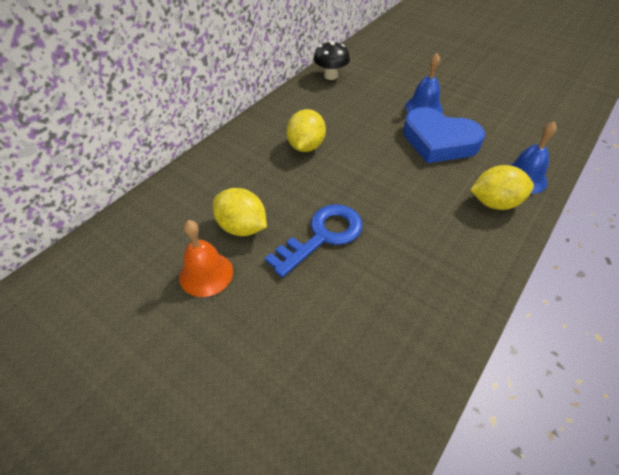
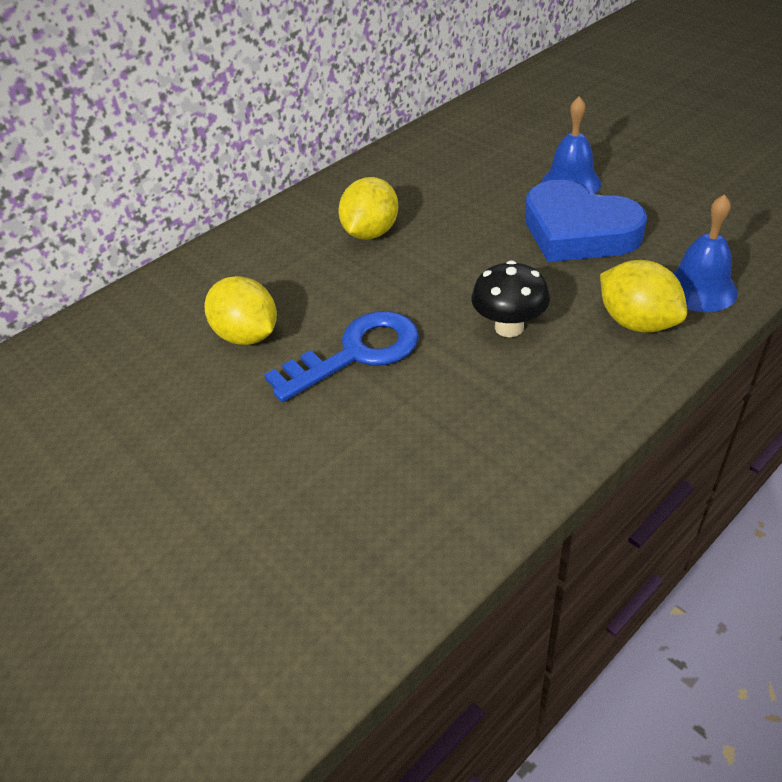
camera: 15 degrees right, 5 degrees down
(206, 274) = (182, 391): orange bell -> none
(330, 76) = (440, 136): black mushroom -> black mushroom (509, 327)
(494, 203) = (637, 322): yellow lemon -> yellow lemon turned 45 degrees clockwise

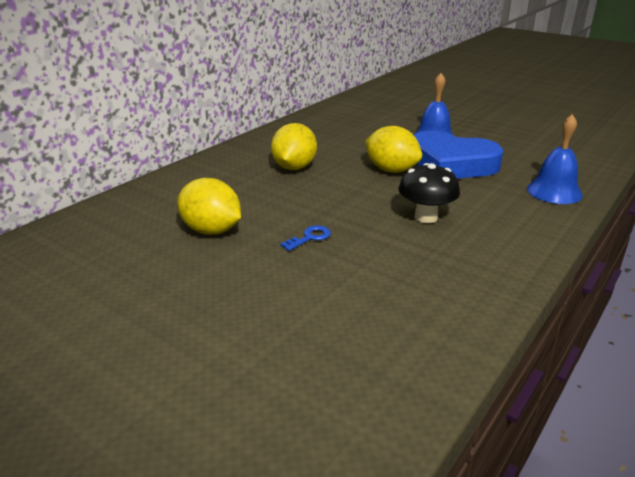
camera: 15 degrees left, 15 degrees down
(357, 353) = (310, 237): blue key -> blue key, size x0.42
(637, 322) = (520, 211): yellow lemon -> yellow lemon (391, 170)

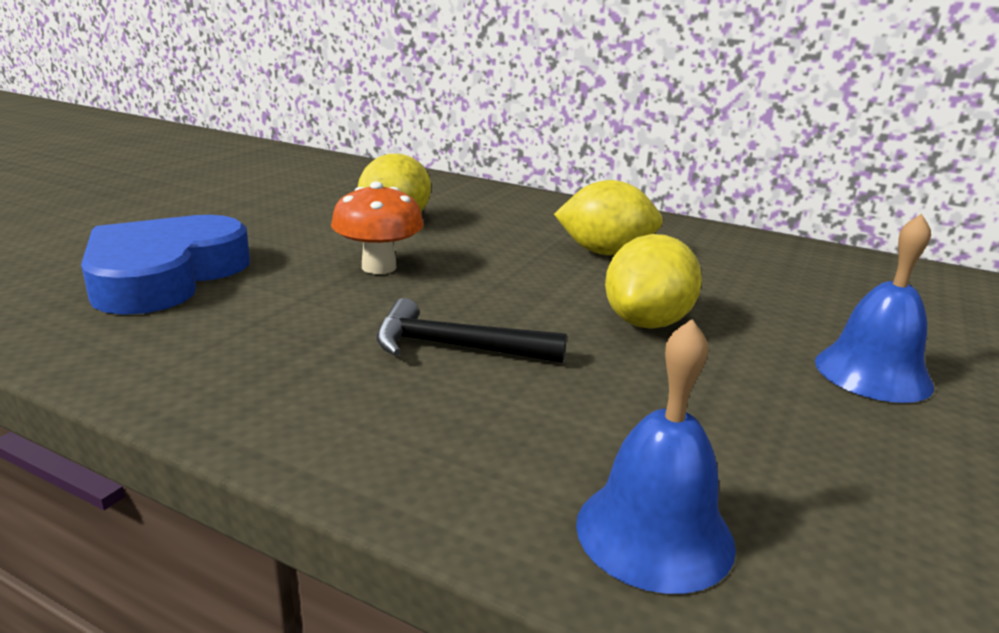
camera: 80 degrees right, 5 degrees down
(310, 237) = (379, 267): blue key -> orange mushroom
(426, 217) = (455, 347): black mushroom -> black hammer
(451, 164) = (732, 387): blue heart -> blue heart (164, 275)

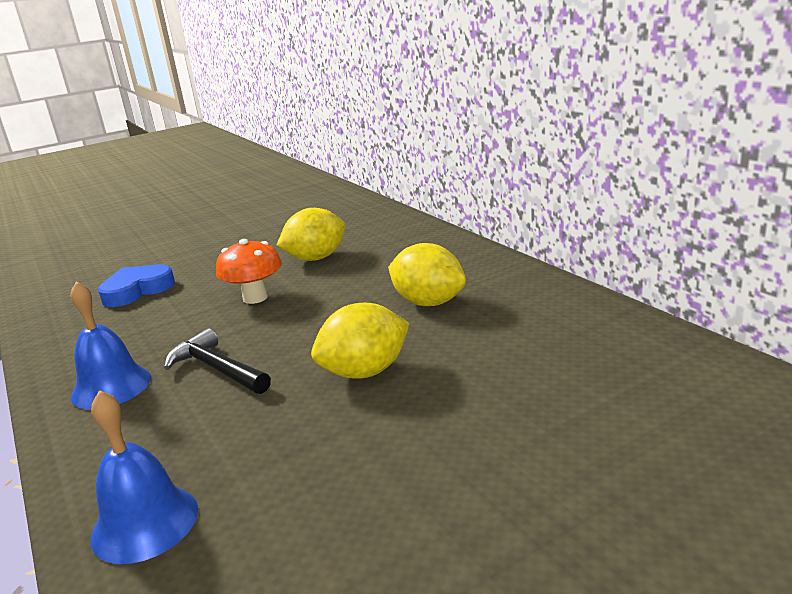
camera: 35 degrees right, 0 degrees up
(164, 275) = (137, 290): blue heart -> blue heart, size x0.65
(873, 373) = (474, 453): blue bell -> blue bell (111, 386)

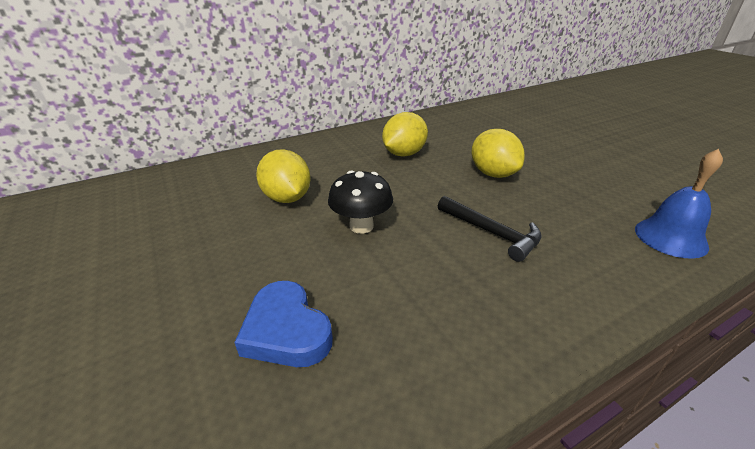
camera: 90 degrees left, 10 degrees up
(111, 386) = (528, 294): blue bell -> none
(216, 369) = (492, 233): black hammer -> black hammer turned 90 degrees counterclockwise
(255, 298) = (361, 226): orange mushroom -> black mushroom

